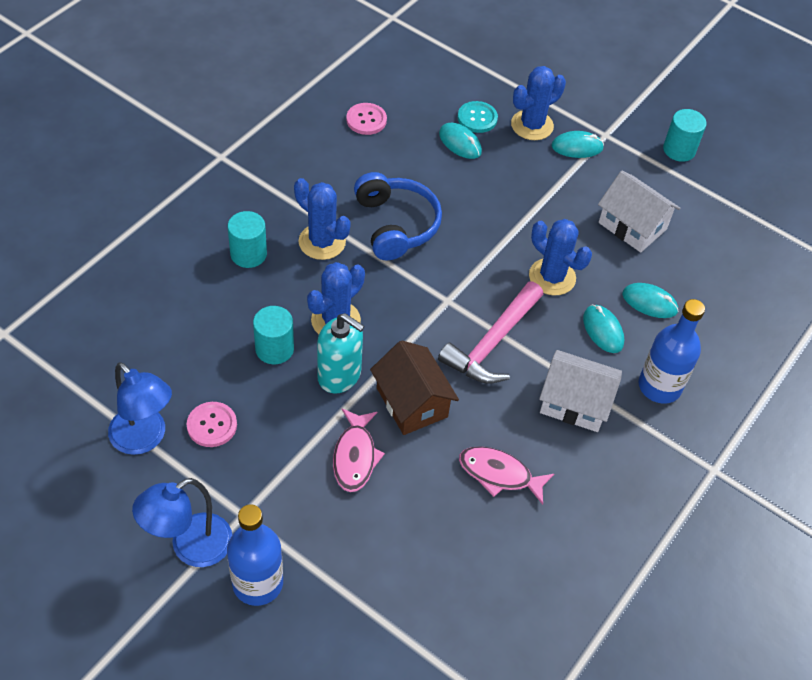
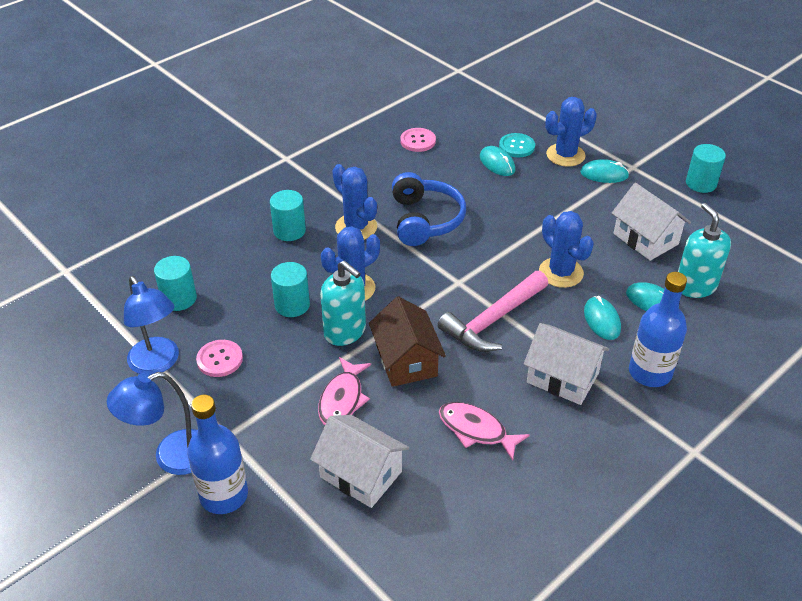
camera: 15 degrees right, 10 degrees down
(146, 355) = (179, 299): none -> turquoise cylinder
(393, 539) = (361, 474): none -> white house
(690, 279) = (695, 286): none -> turquoise soap dispenser

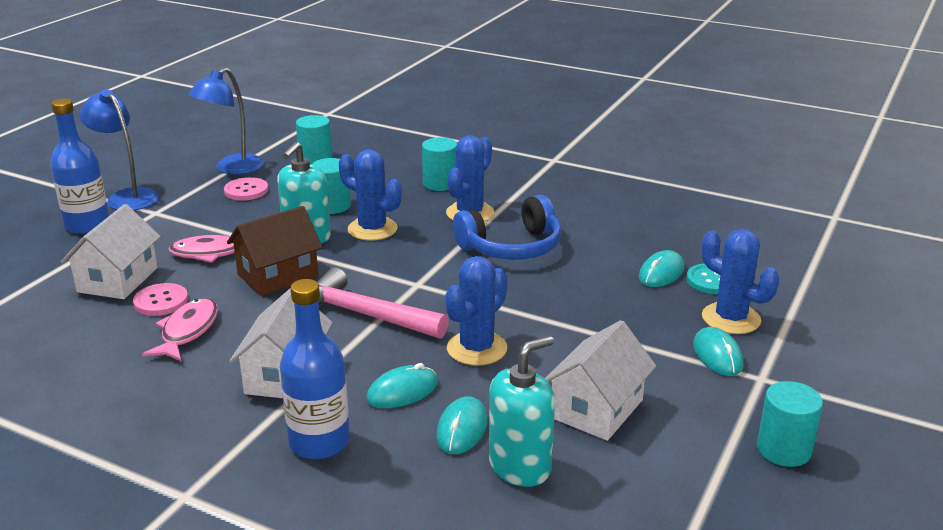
camera: 70 degrees right, 15 degrees down
(418, 141) = (655, 218): pink button -> pink button (161, 301)

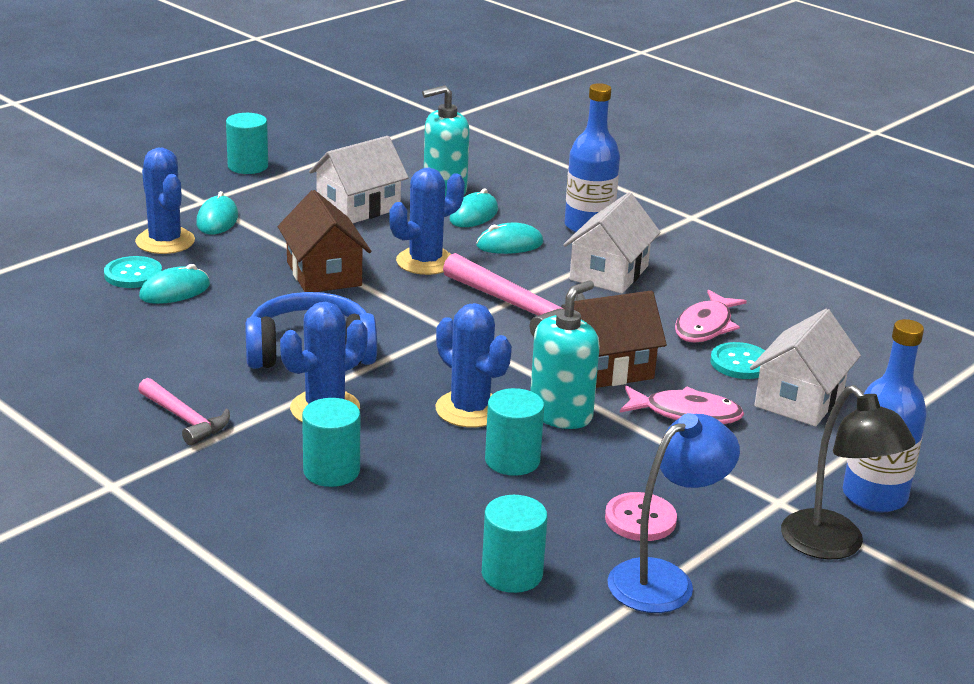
camera: 165 degrees left, 0 degrees up
(127, 196) = (833, 545): blue lamp -> black lamp
(161, 301) = (740, 363): pink button -> turquoise button
(550, 193) = (185, 419): none -> pink hammer
(559, 315) = (324, 274): none -> brown house

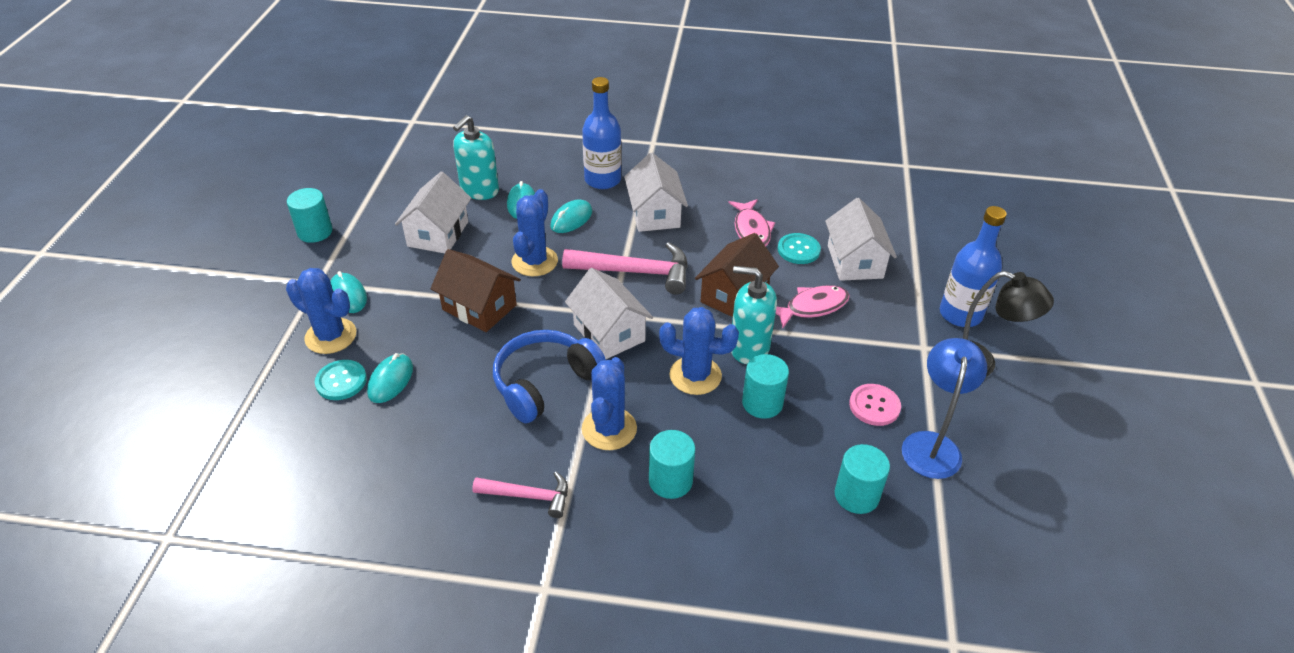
camera: 35 degrees left, 15 degrees up
(425, 342) = (609, 333): none -> white house
(561, 414) = (749, 348): turquoise soap dispenser -> turquoise soap dispenser turned 75 degrees counterclockwise

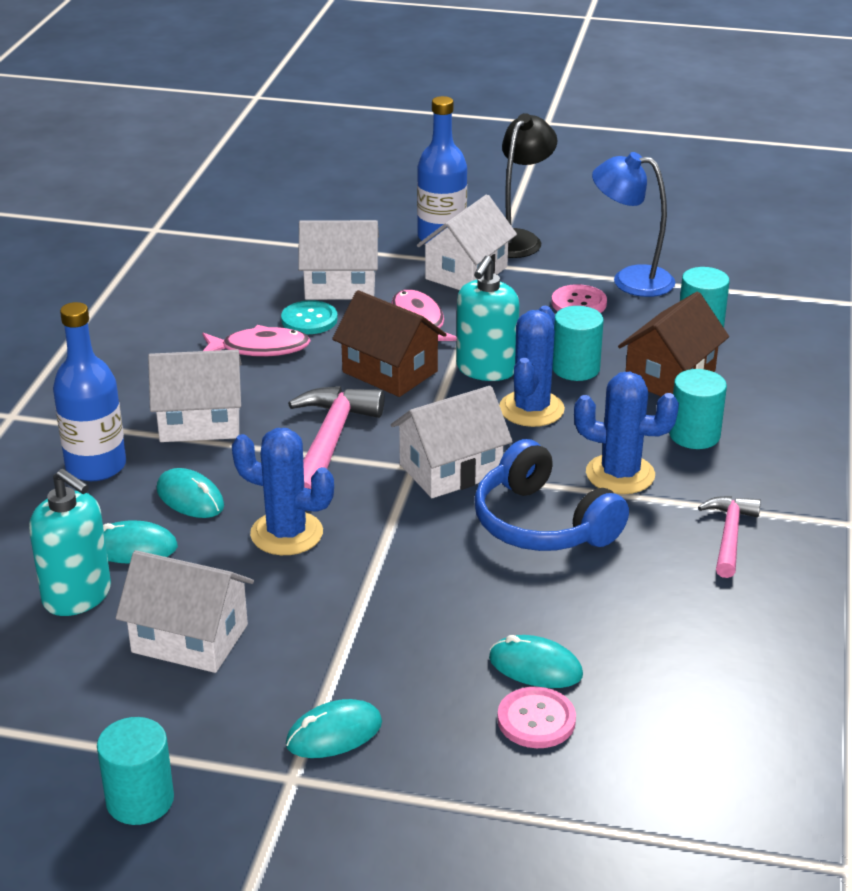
camera: 85 degrees left, 10 degrees down
(331, 336) = (434, 743): blue cactus -> none
(341, 381) = (536, 720): turquoise button -> pink button
(479, 307) = (384, 585): brown house -> brown house (670, 376)
(902, 332) = (466, 273): none -> white house

